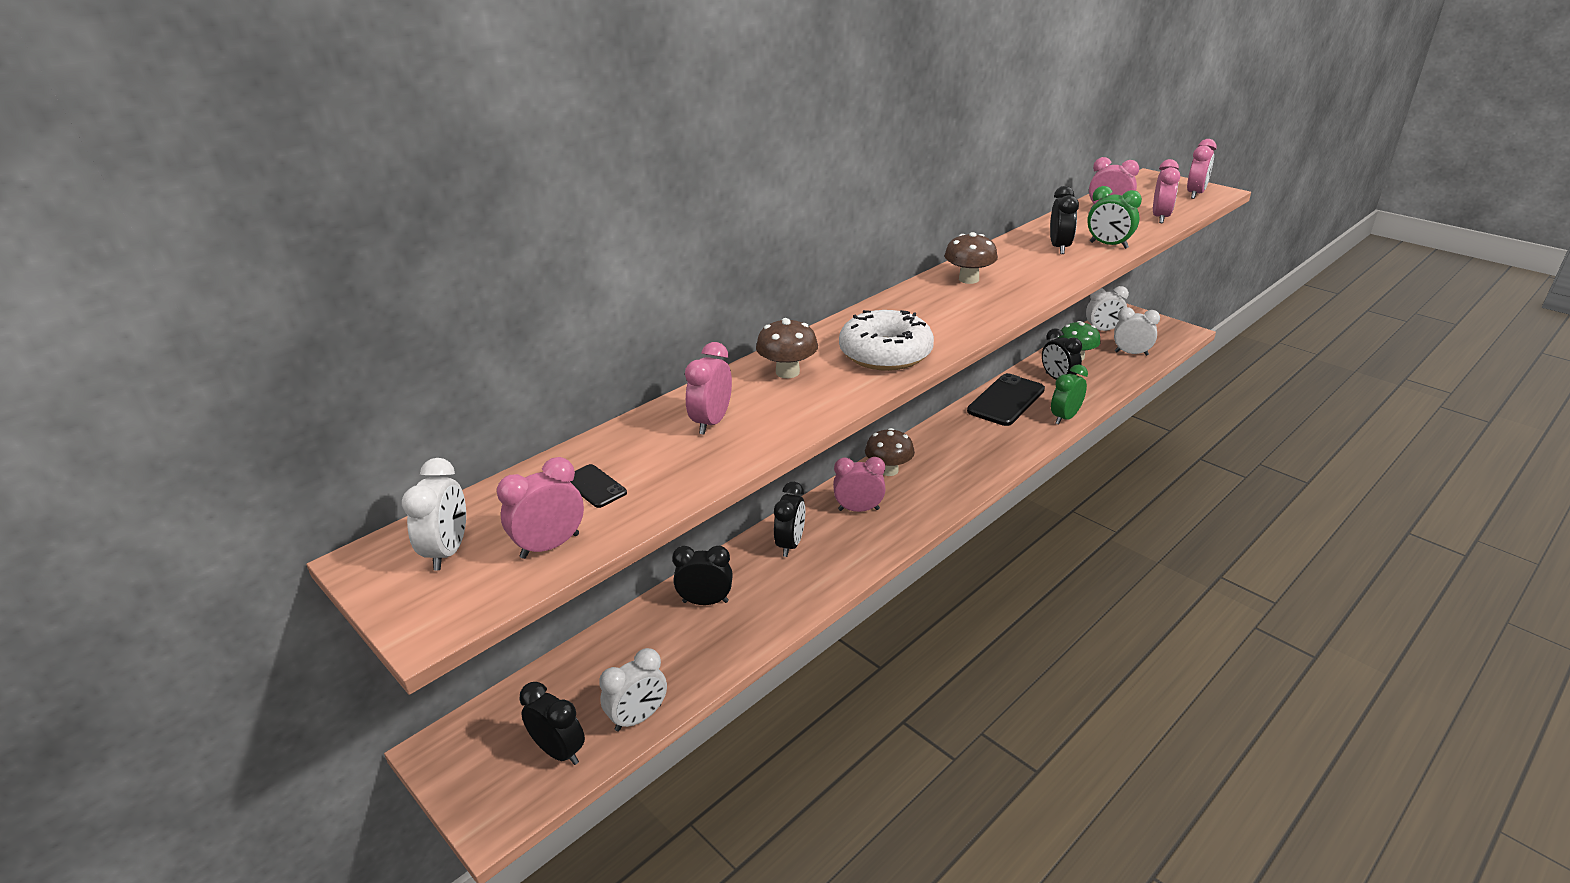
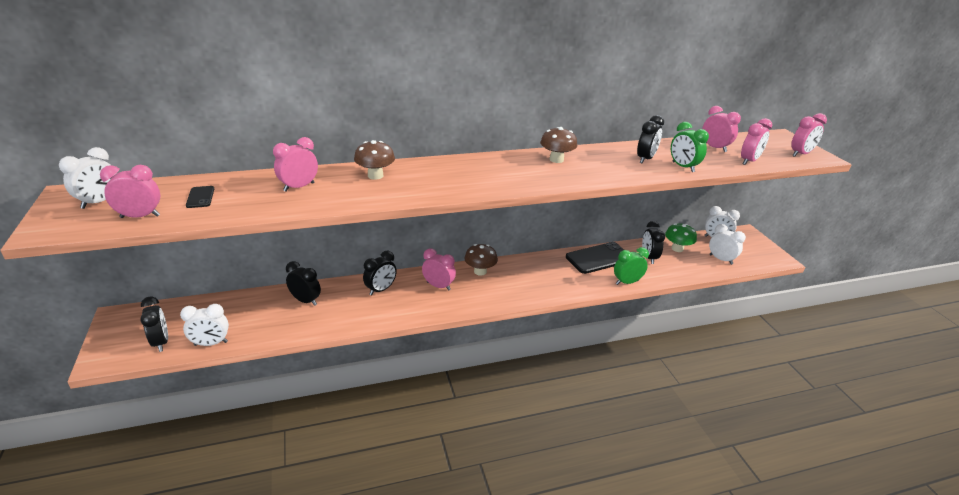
camera: 25 degrees right, 0 degrees up
(885, 353) = (443, 184): white donut -> none

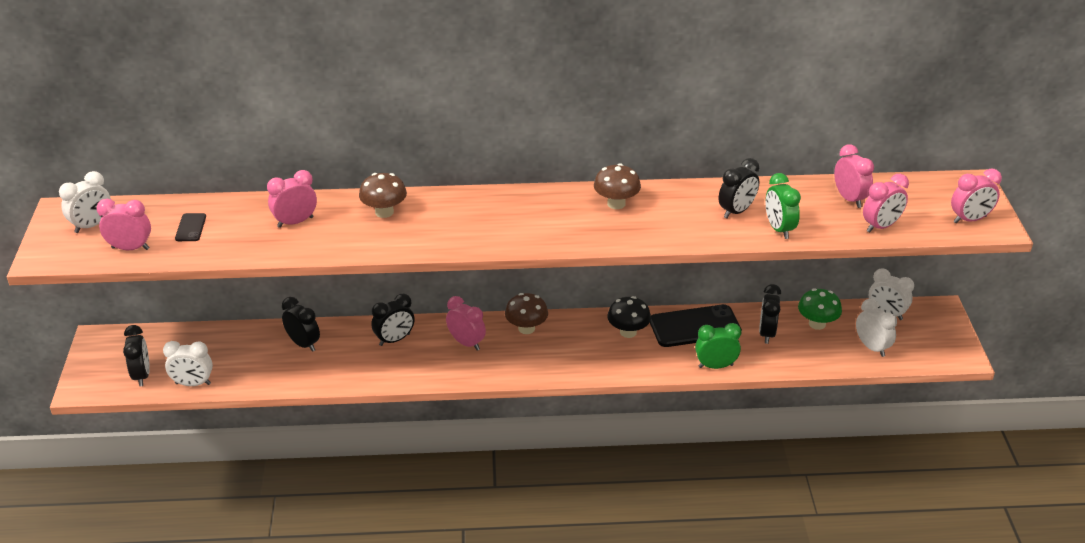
camera: 15 degrees right, 5 degrees up
(554, 266) = (628, 332): none -> black mushroom

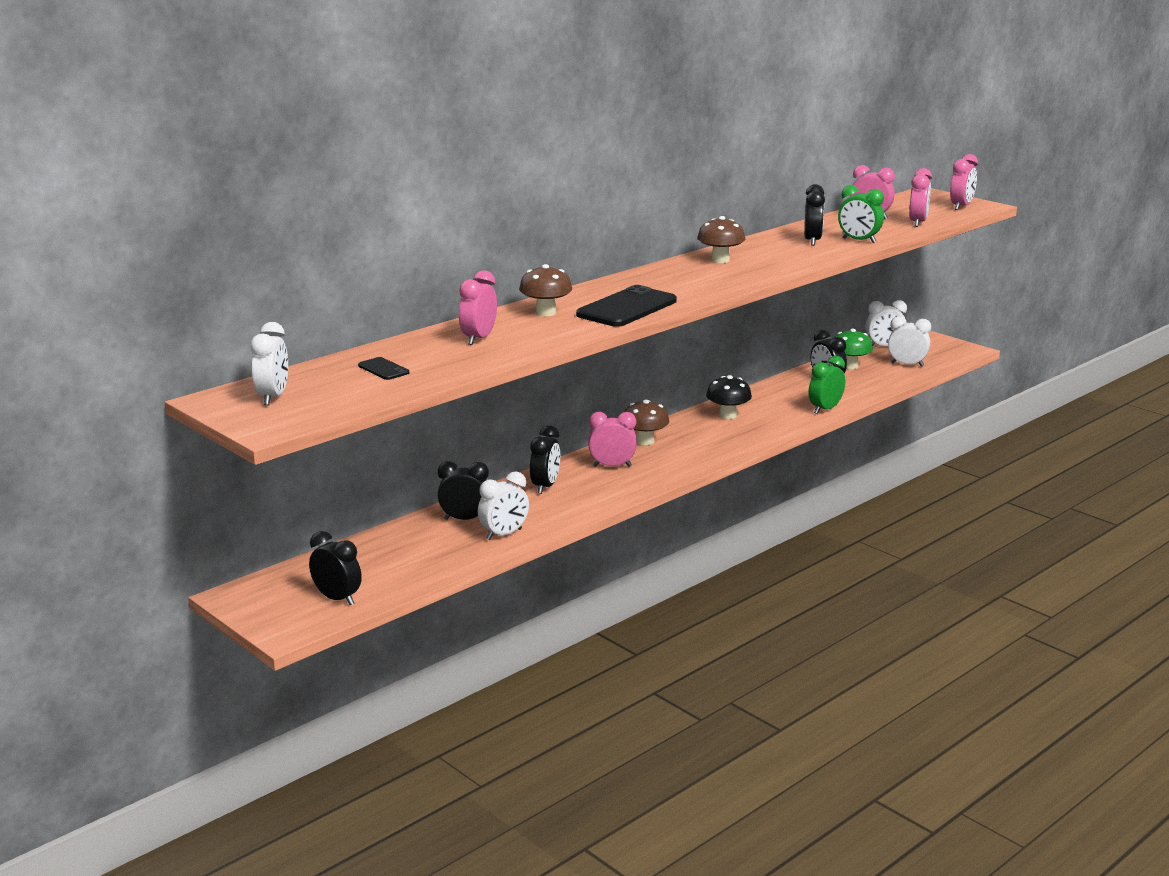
camera: 40 degrees left, 15 degrees down
(130, 248) = (351, 396): pink clock -> none
(193, 383) = (404, 582): white clock -> white clock (504, 534)
(695, 327) = (770, 396): black phone -> black phone (627, 308)

